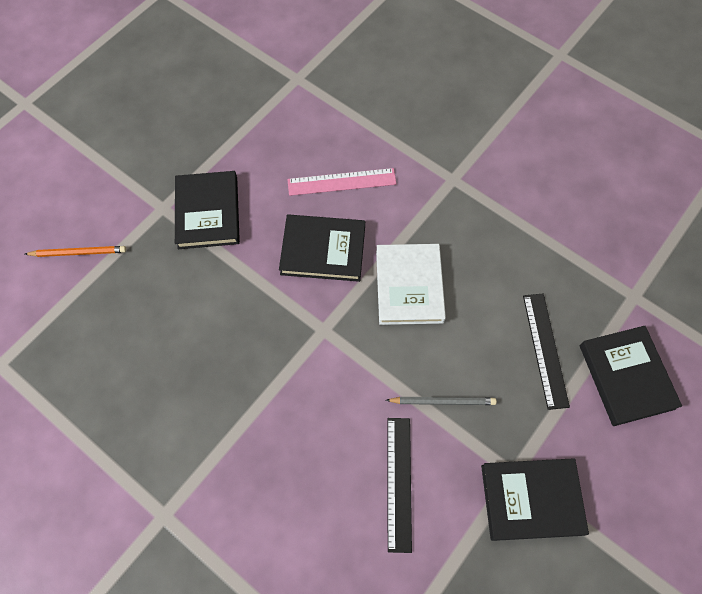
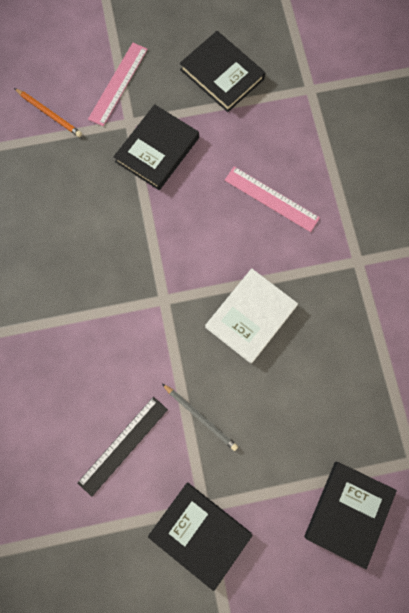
camera: 40 degrees right, 10 degrees up
(124, 184) = (118, 84): none -> pink ruler
(323, 250) = (213, 241): black book -> black book (222, 74)
(545, 349) = (307, 443): black ruler -> none

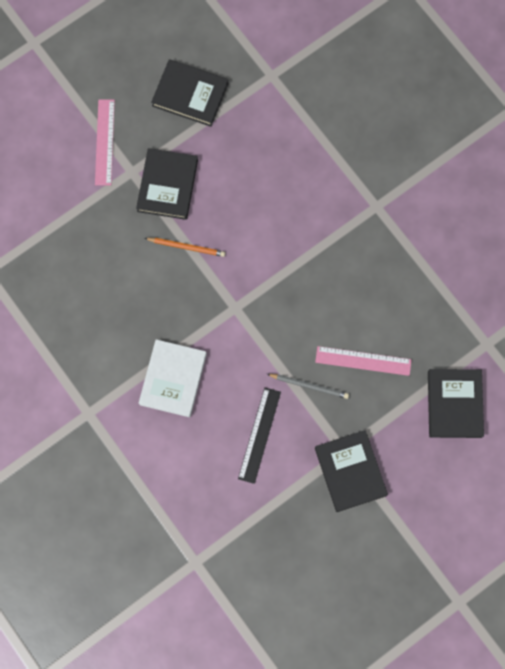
camera: 25 degrees left, 0 degrees up
(49, 114) = (59, 194): orange pencil -> orange pencil (186, 247)
(200, 533) = (350, 471): black book -> black book turned 60 degrees clockwise
(250, 316) = (311, 290): white book -> white book (173, 379)
(271, 199) = (283, 185): pink ruler -> pink ruler (363, 361)

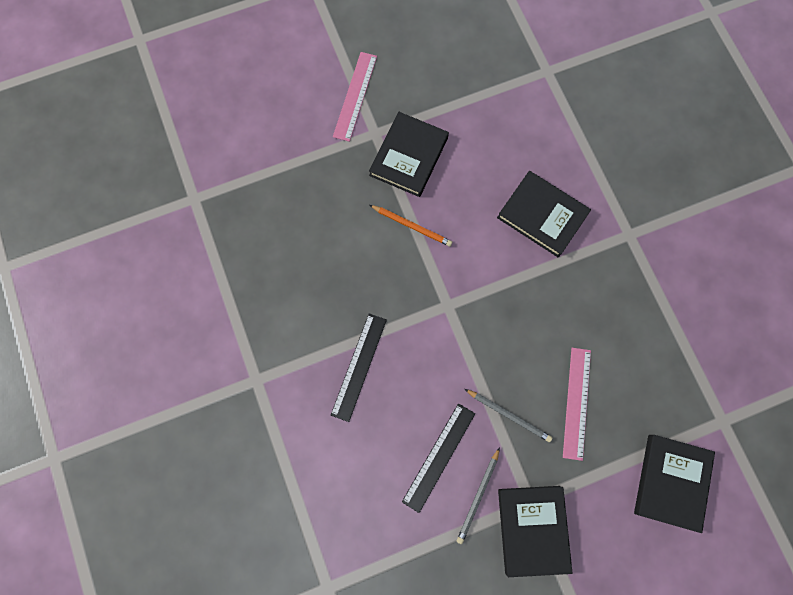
camera: 15 degrees right, 0 degrees up
(173, 379) = (359, 366): white book -> black ruler
(190, 95) = (457, 70): black book -> black book (542, 215)
(299, 458) = (478, 496): none -> grey pencil
(363, 361) = (576, 403): pink ruler -> pink ruler turned 75 degrees clockwise

